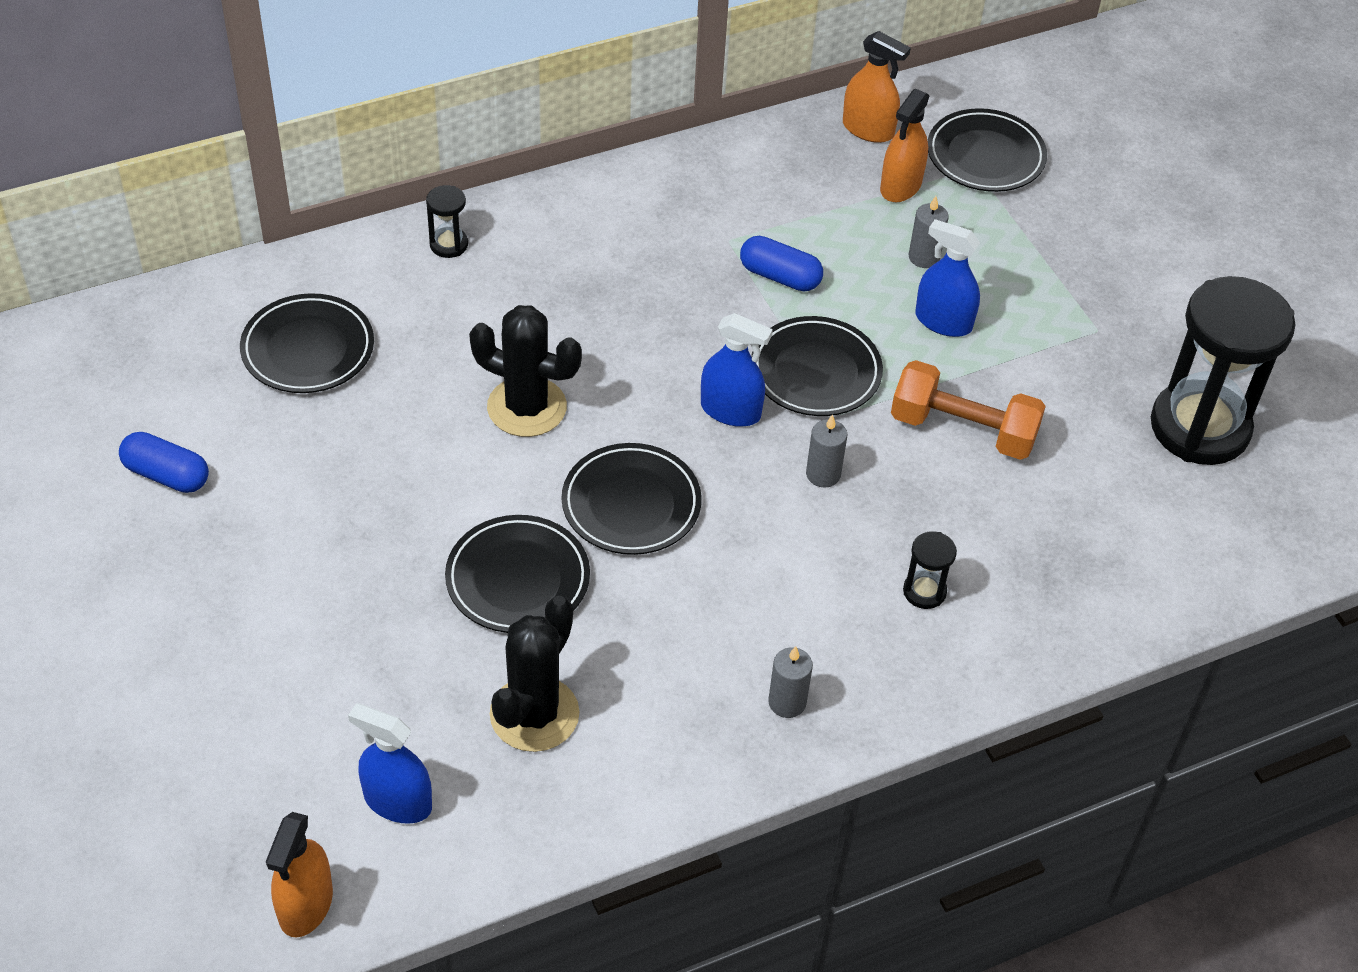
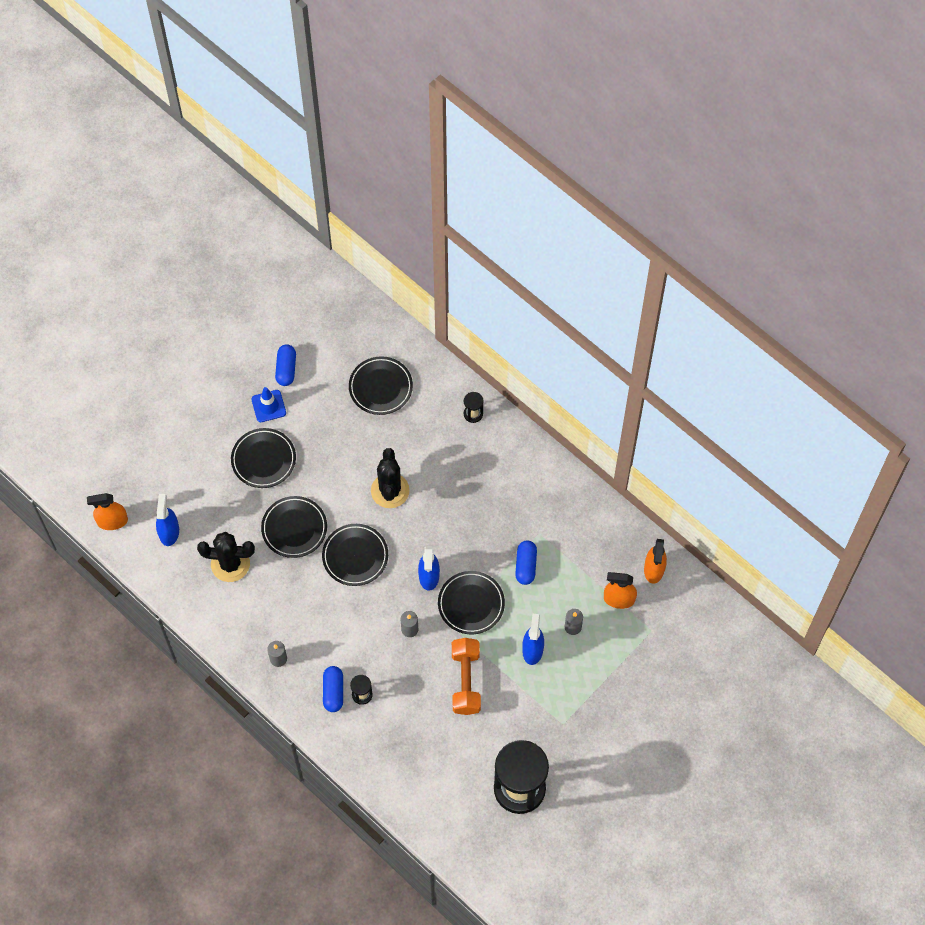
camera: 70 degrees right, 15 degrees up
(226, 530) = (268, 406): none -> blue traffic cone
(899, 635) = (333, 692): none -> blue capsule
(985, 156) = (663, 633): black plate -> black plate (263, 459)

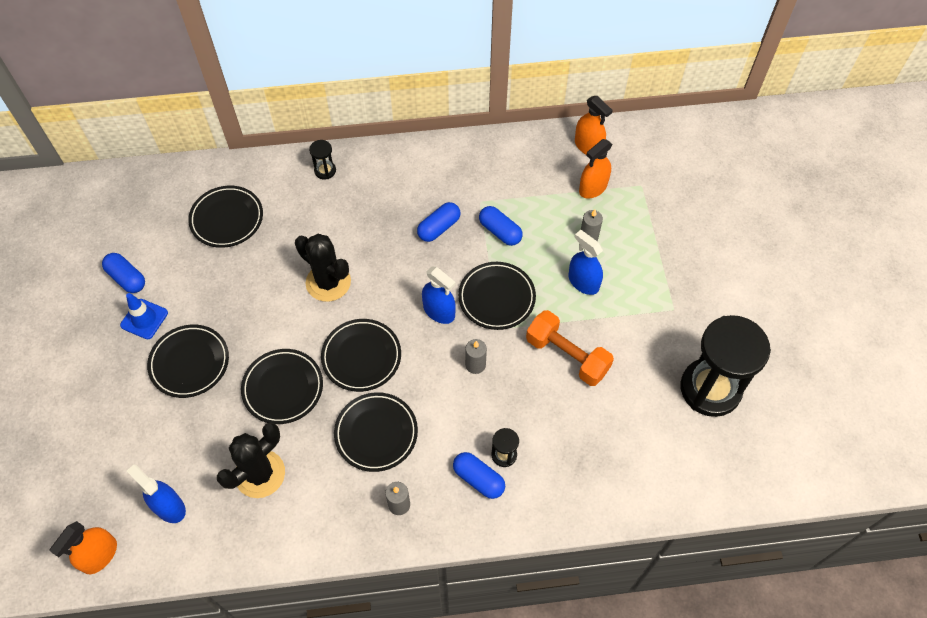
camera: 50 degrees left, 5 degrees down
(312, 608) = (376, 433): none -> black plate
(493, 524) = (439, 228): none -> blue capsule

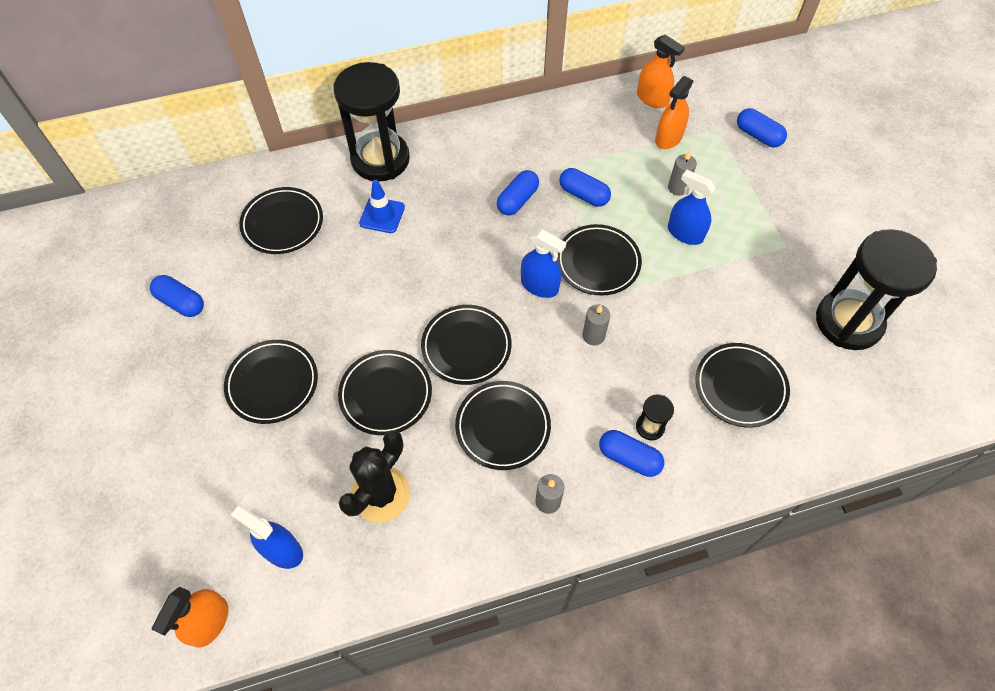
camera: 10 degrees left, 0 degrees up
(144, 319) = (210, 343): blue traffic cone -> blue traffic cone (382, 215)
(325, 171) = (380, 159): black hourglass -> black hourglass, size x2.47
(328, 282) = (410, 273): black cactus -> none
(567, 356) = (689, 311): orange dumbbell -> none
(594, 432) = (740, 387): none -> black plate
(678, 197) = (758, 136): none -> blue capsule

